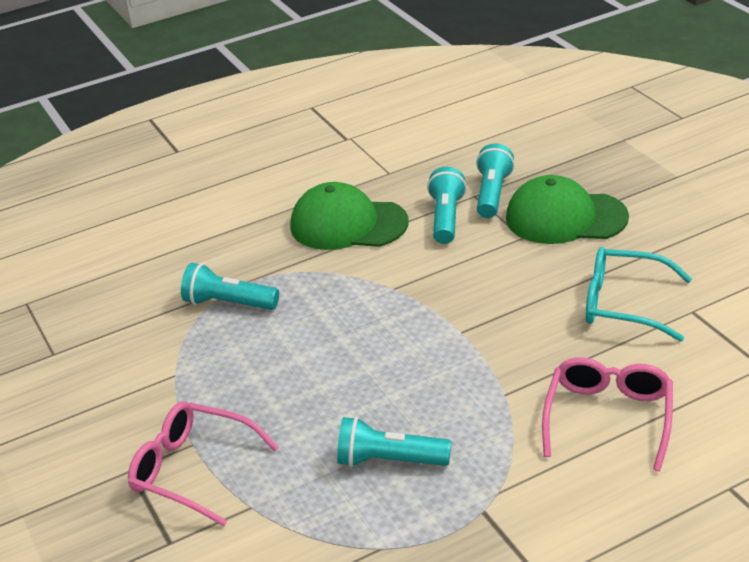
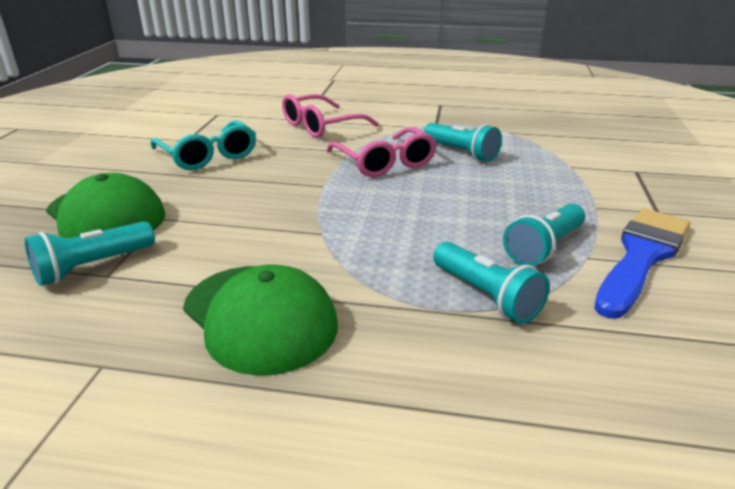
camera: 145 degrees left, 5 degrees down
(132, 397) = (641, 257): none -> blue brush
(192, 470) = (603, 193): pink glasses -> pink glasses (385, 163)
(446, 218) = (173, 267): turquoise flashlight -> turquoise flashlight (544, 247)

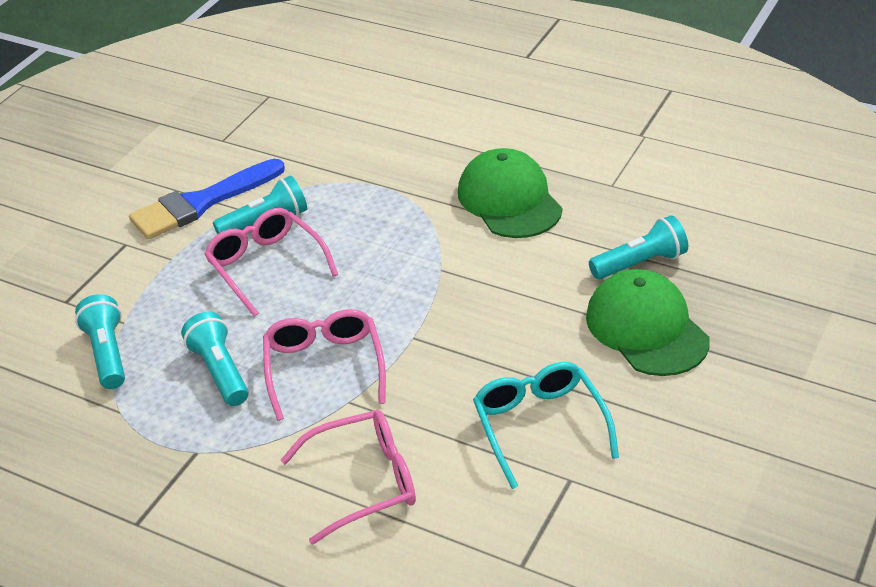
camera: 160 degrees left, 10 degrees up
(486, 296) = (346, 191): turquoise flashlight -> turquoise flashlight (107, 354)
(499, 213) = (266, 266): none -> pink glasses

